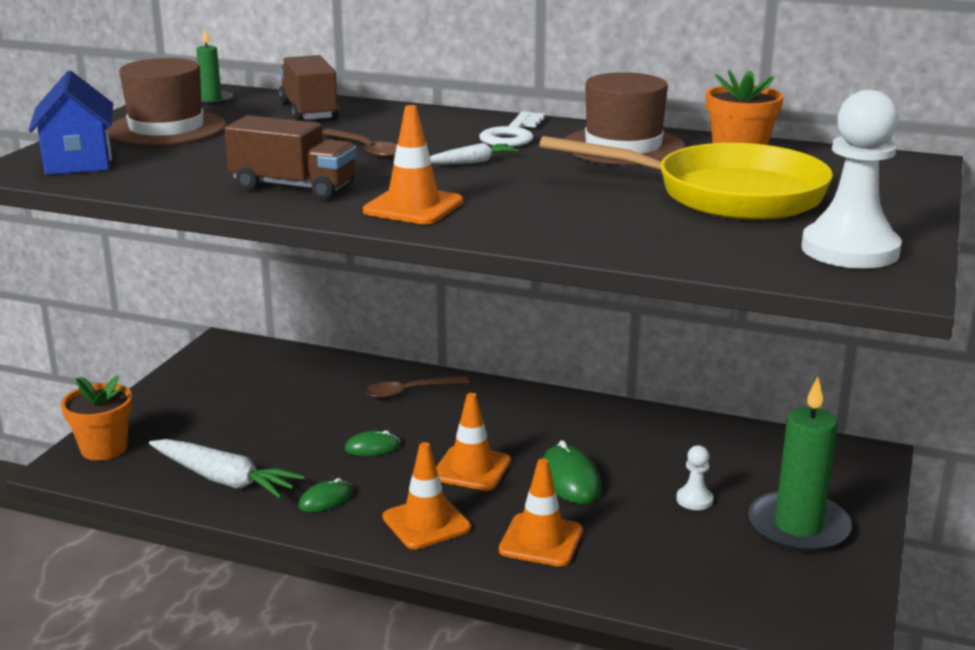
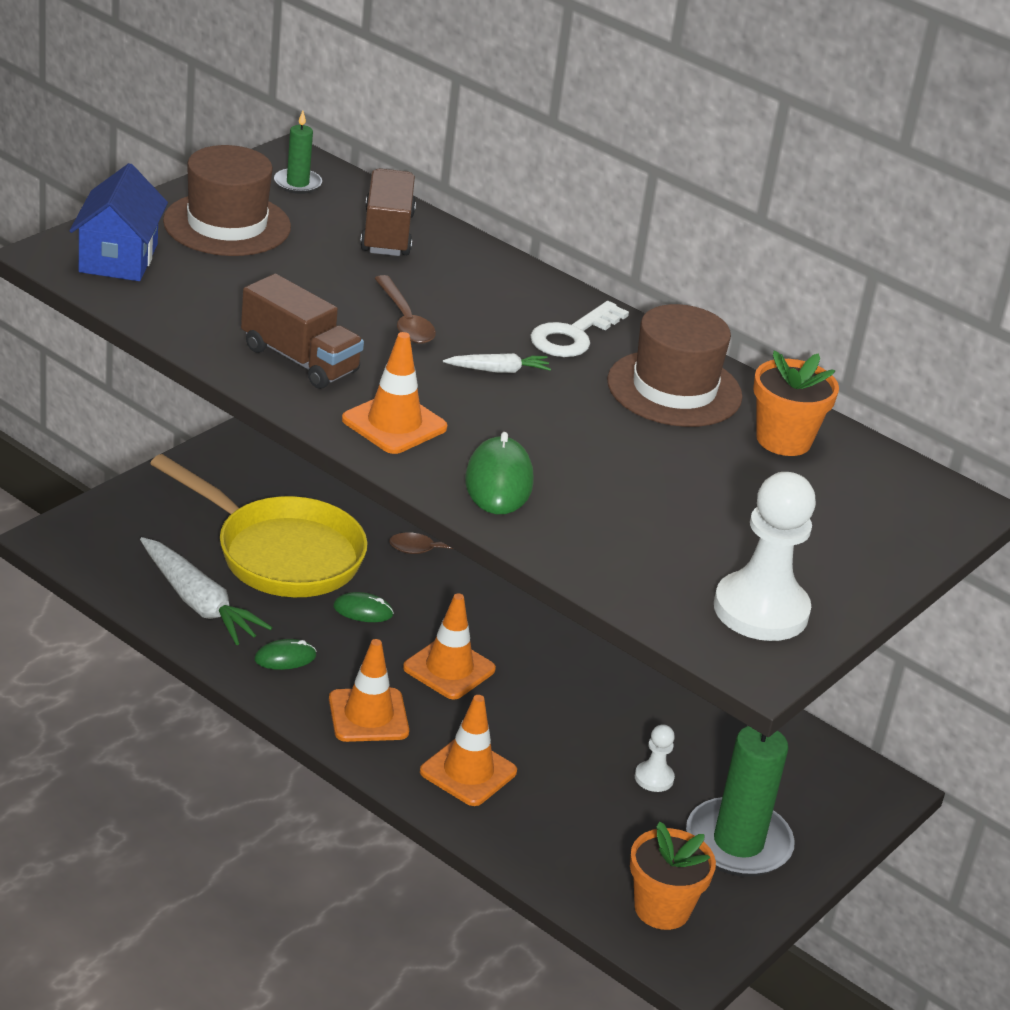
camera: 15 degrees right, 10 degrees up
(104, 448) = (98, 528): orange flower pot -> orange flower pot (662, 909)
(570, 479) = (542, 713): green mouse -> green mouse (498, 481)
(725, 195) = (713, 497): yellow pan -> yellow pan (280, 554)

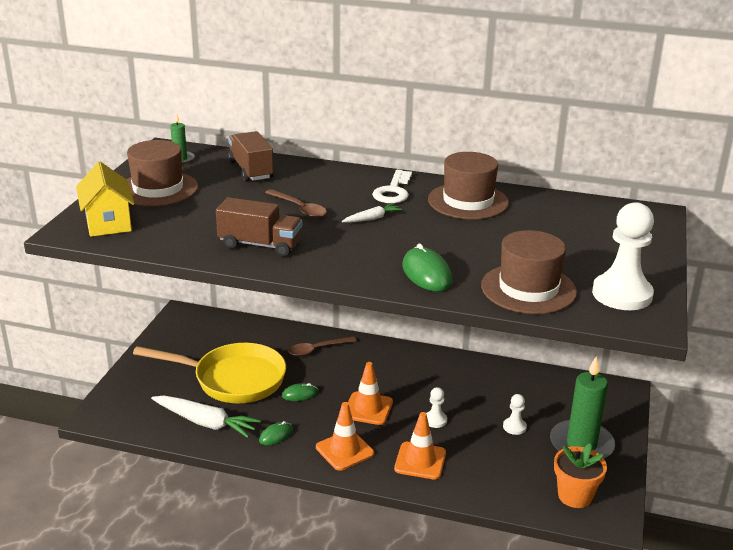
camera: 20 degrees left, 5 degrees down
(118, 258) = (108, 223): blue house -> yellow house
(394, 424) = (343, 262): orange traffic cone -> none
(538, 723) = (435, 420): none -> white pawn
(626, 554) = (528, 289): none -> brown hat
(783, 440) = (544, 209): orange flower pot -> none

